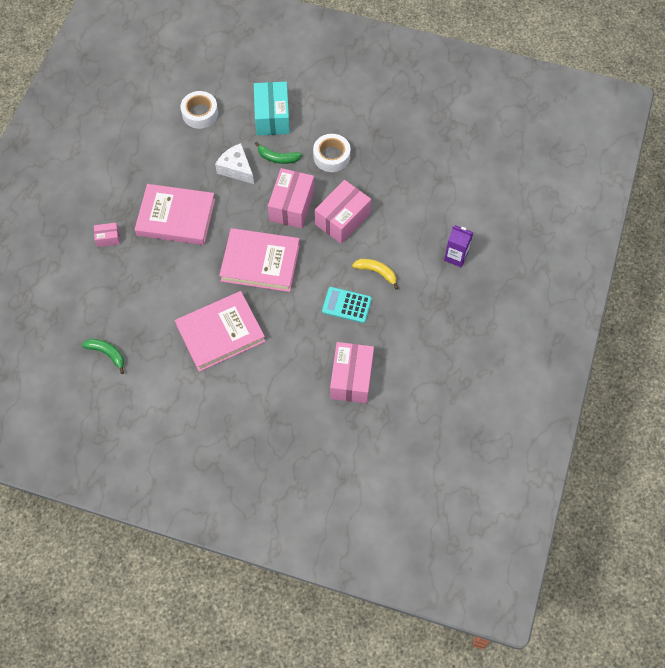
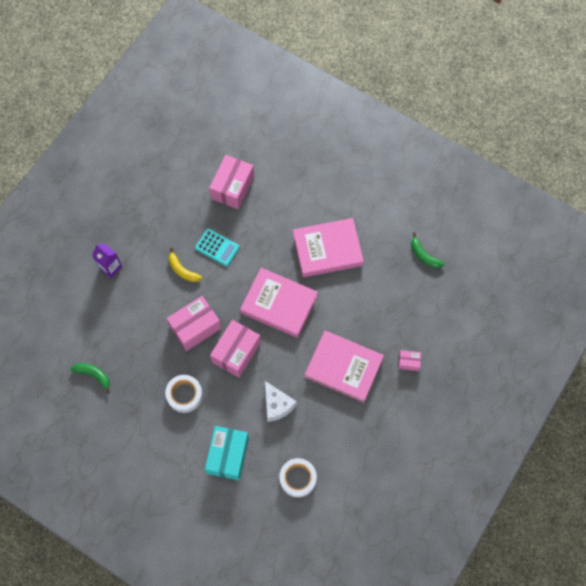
camera: 165 degrees left, 5 degrees up
(278, 158) = (235, 407): green banana -> green banana (94, 375)

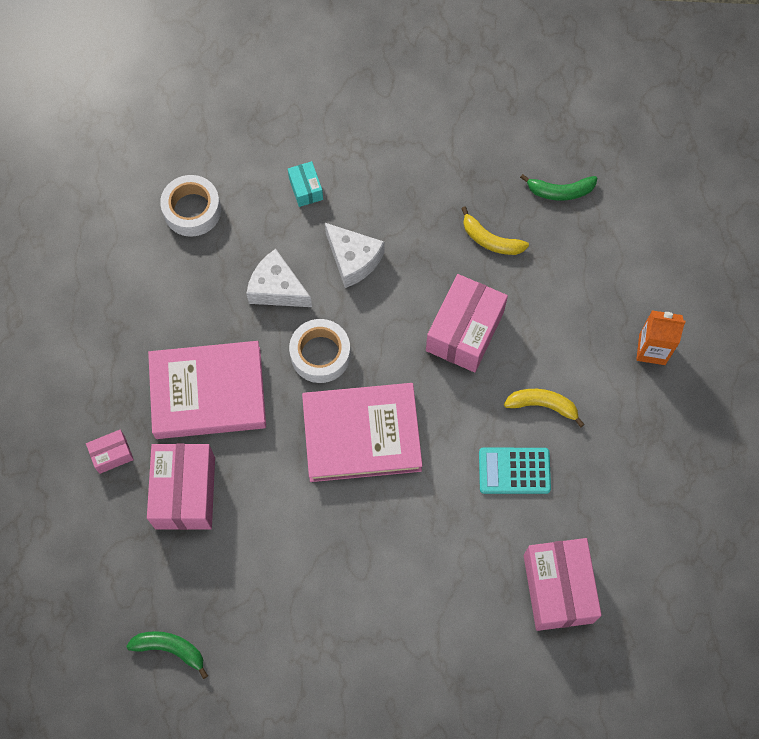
camera: 150 degrees right, 0 degrees up
(110, 267) = (652, 349): purple carton -> orange carton
(149, 368) = (490, 240): none -> yellow banana
(184, 395) = (416, 232): white tape -> white tape (320, 354)
(227, 398) = (353, 259): none -> white cheese
(228, 455) = (306, 189): turquoise box -> turquoise box, size x0.49
(236, 352) = (381, 329): pink box -> pink box (185, 492)
(327, 249) = (336, 568): pink book -> none

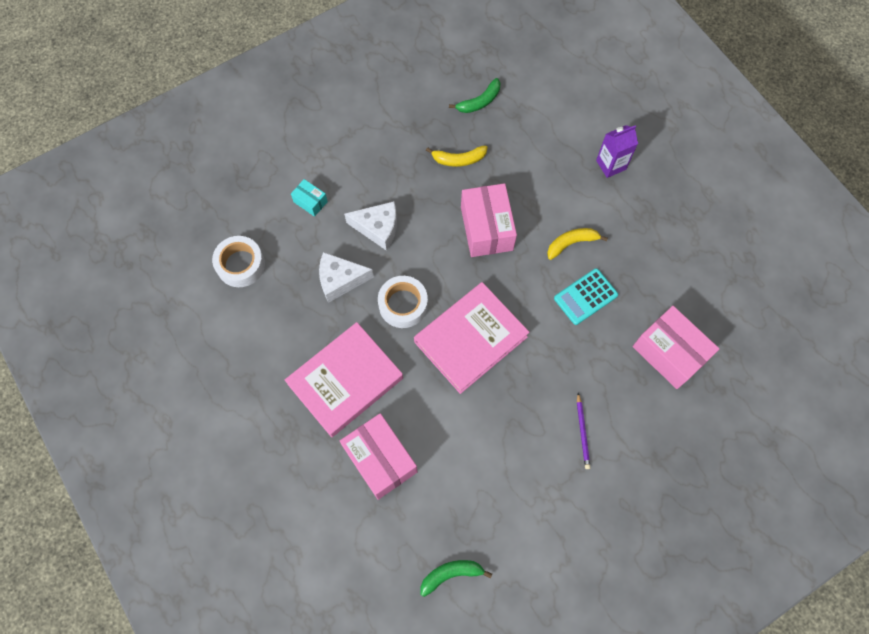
camera: 35 degrees left, 0 degrees up
(112, 454) = (308, 469): pink box -> none
(403, 605) = (582, 432): none -> purple pencil
(652, 349) = (611, 165): orange carton -> purple carton

